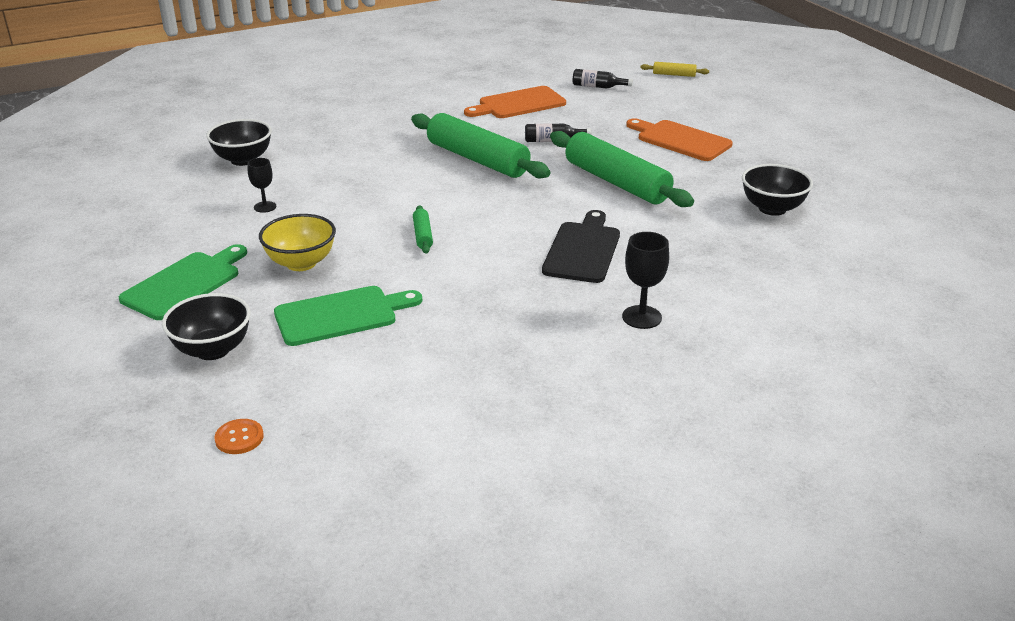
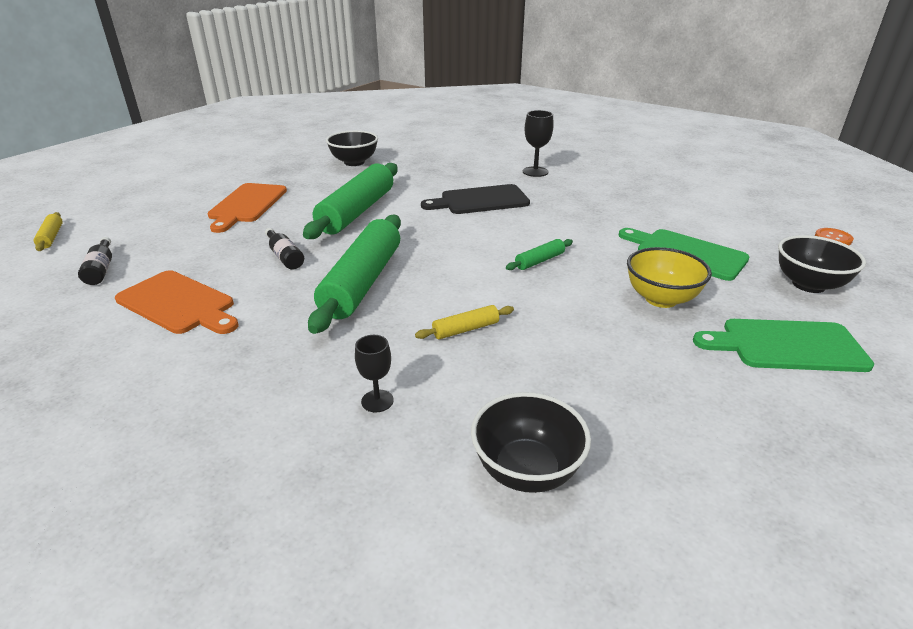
camera: 120 degrees left, 0 degrees up
(265, 207) = (610, 373): black goblet -> black goblet (377, 401)
(371, 178) = (465, 329): none -> yellow rolling pin

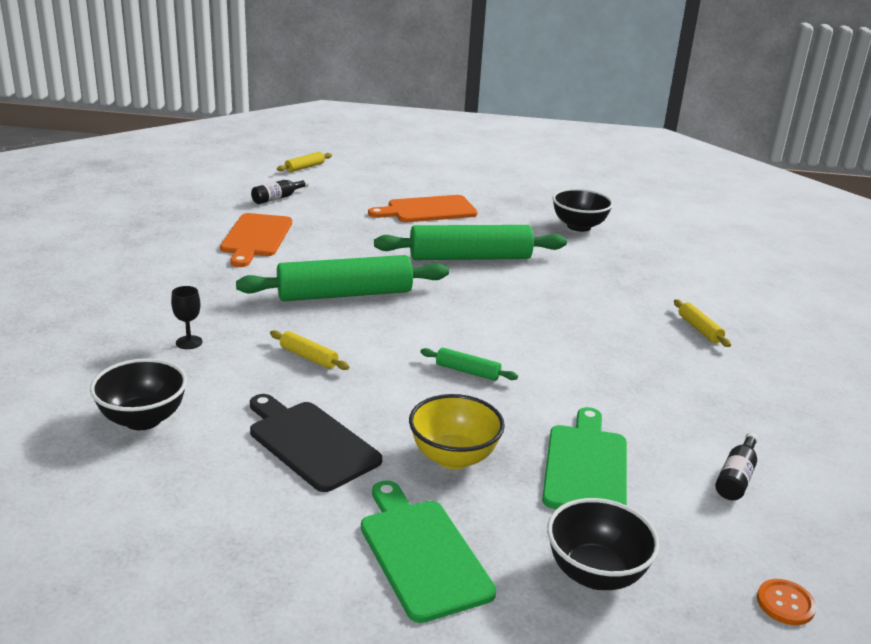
camera: 60 degrees right, 5 degrees down
(285, 256) = (356, 252): black bottle -> black bottle (736, 477)
(480, 200) = (572, 312): black cutting board -> black cutting board (310, 443)
(535, 172) = (699, 329): black goblet -> yellow rolling pin

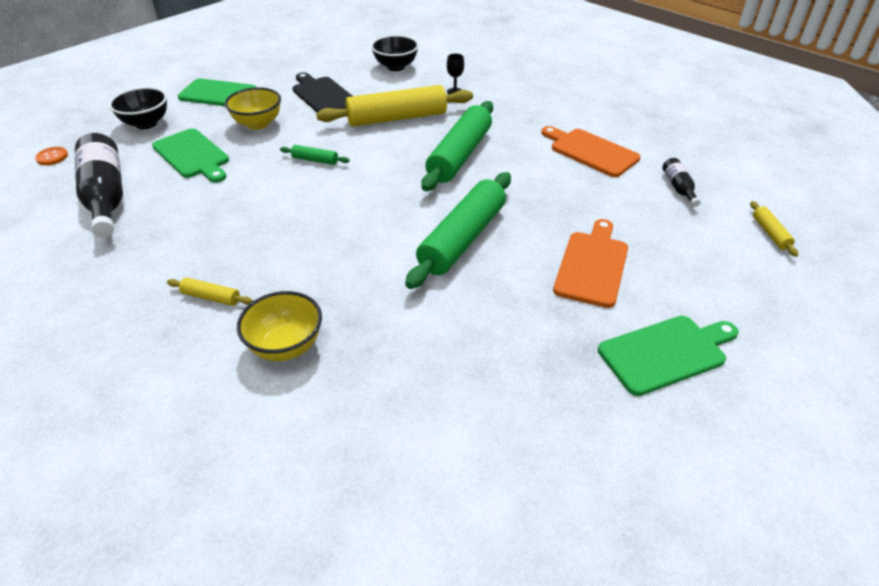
camera: 130 degrees right, 15 degrees up
(308, 357) = (397, 118): yellow rolling pin -> yellow rolling pin, size x2.33
(310, 443) = (323, 95): black cutting board -> black cutting board turned 120 degrees counterclockwise
(467, 371) = (315, 160): green rolling pin -> green rolling pin turned 45 degrees clockwise
(476, 181) = (666, 353): none -> green cutting board
(578, 226) = (465, 362): black bowl -> none
(673, 281) = (286, 346): none -> yellow bowl
(736, 477) = (106, 196): black bottle -> black bottle, size x2.15

